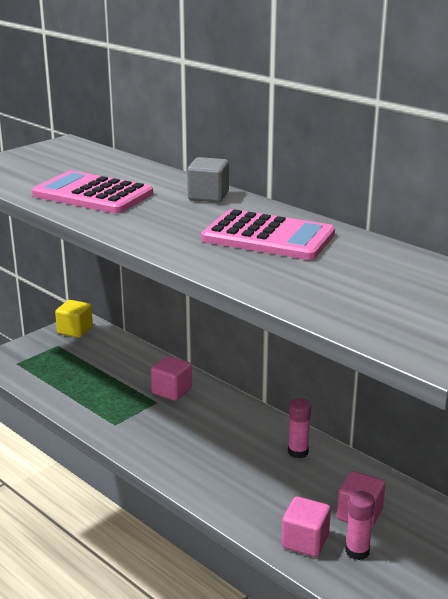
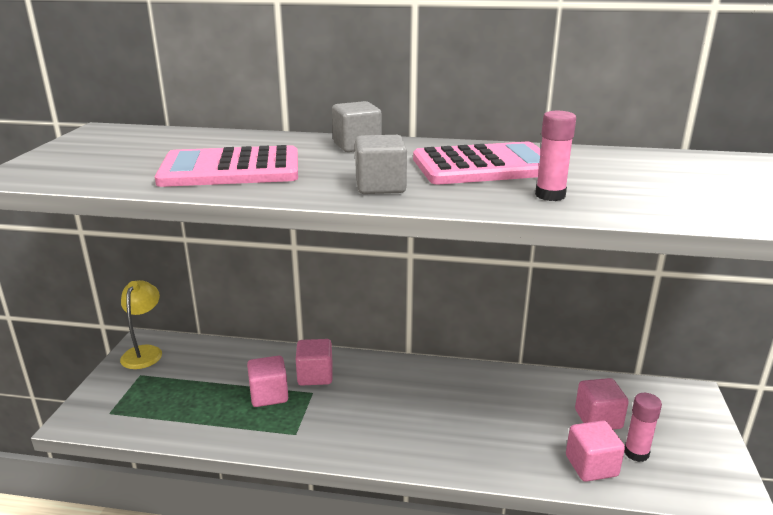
camera: 35 degrees left, 0 degrees up
(75, 330) = (144, 352): yellow cube -> yellow lamp
(125, 392) = (269, 395): none -> pink cube
(162, 233) = (380, 186): none -> grey cube
(298, 452) = (488, 385): pink glue stick -> pink glue stick (550, 195)

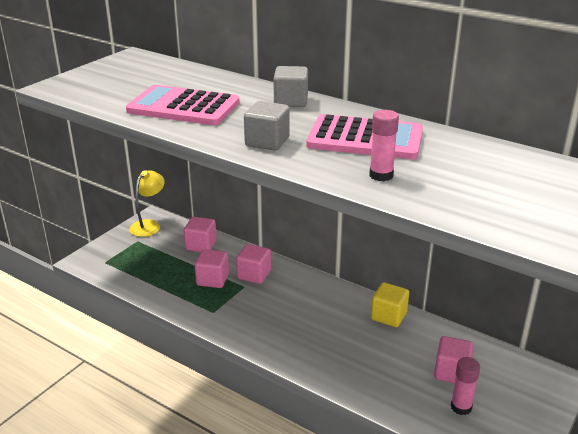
camera: 25 degrees right, 5 degrees up
(492, 379) = (388, 316): none -> yellow cube
(591, 466) = (414, 404): pink cube -> pink cube (201, 245)

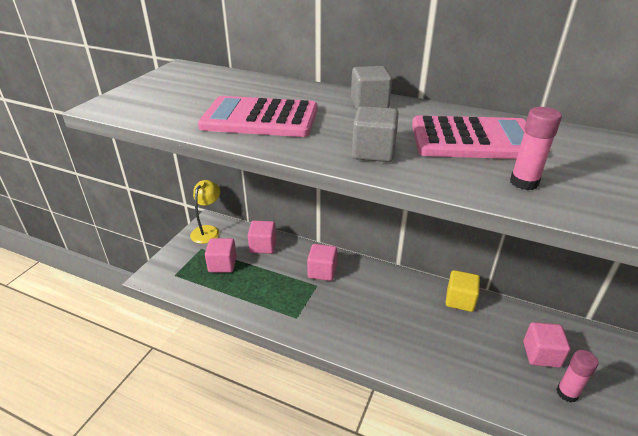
camera: 10 degrees left, 5 degrees up
(212, 279) = (285, 282): pink cube -> pink cube (222, 264)

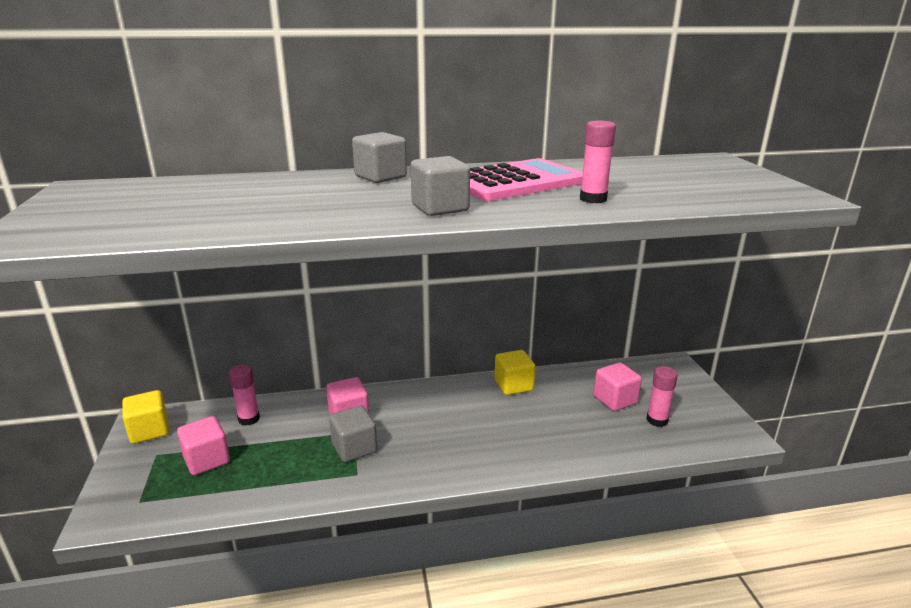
camera: 35 degrees left, 10 degrees down
(208, 230) = (149, 431): yellow lamp -> yellow cube
(260, 118) = (273, 209): pink calculator -> none
(263, 246) = (249, 419): pink cube -> pink glue stick
(308, 297) = (354, 448): none -> grey cube

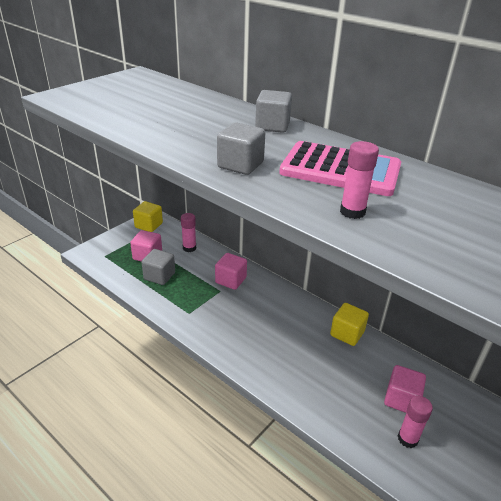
camera: 50 degrees right, 10 degrees up
(354, 448) = (207, 299): grey cube -> grey cube (159, 276)

